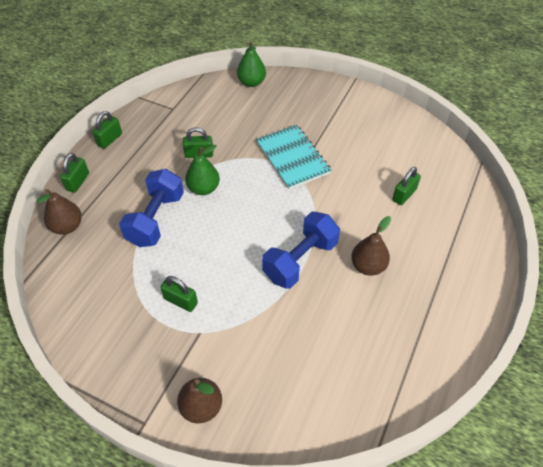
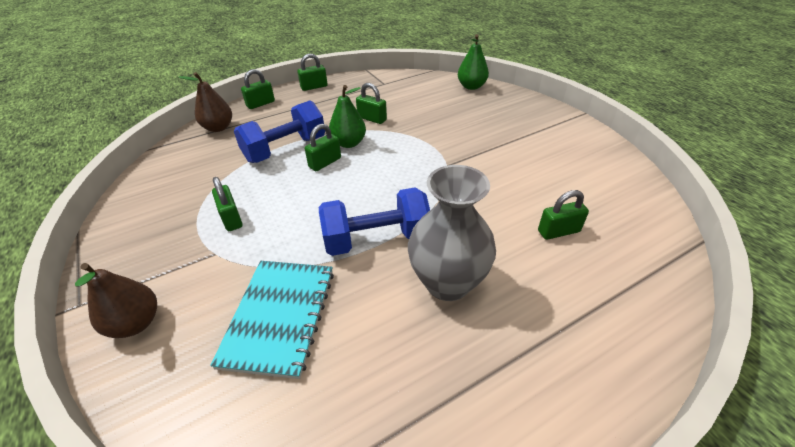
camera: 35 degrees right, 10 degrees down
(203, 216) = (325, 162): none -> green padlock
(292, 158) = (456, 151): turquoise notebook -> turquoise notebook (279, 317)
(368, 266) = (447, 282): brown pear -> grey vase

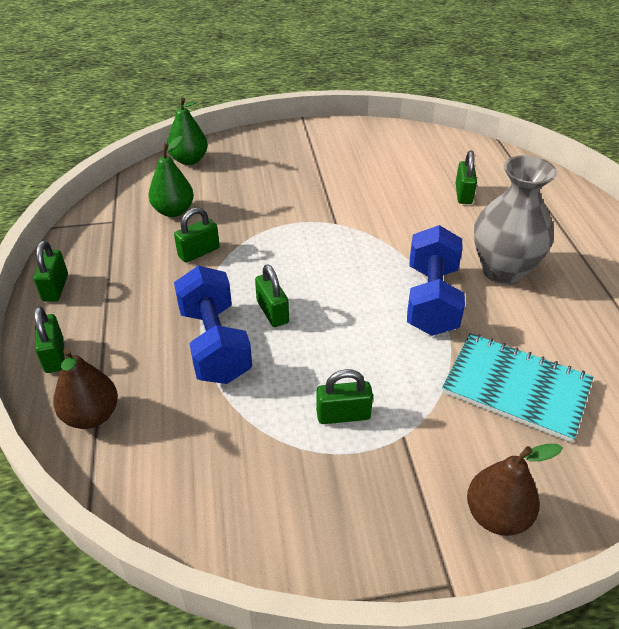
camera: 70 degrees left, 0 degrees up
(349, 143) = (242, 283): green pear -> green pear (173, 211)

